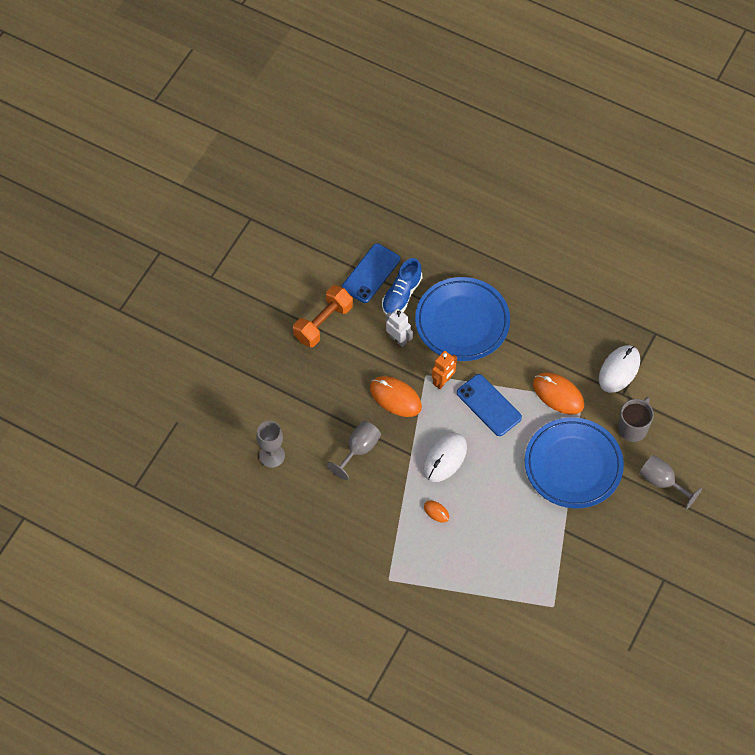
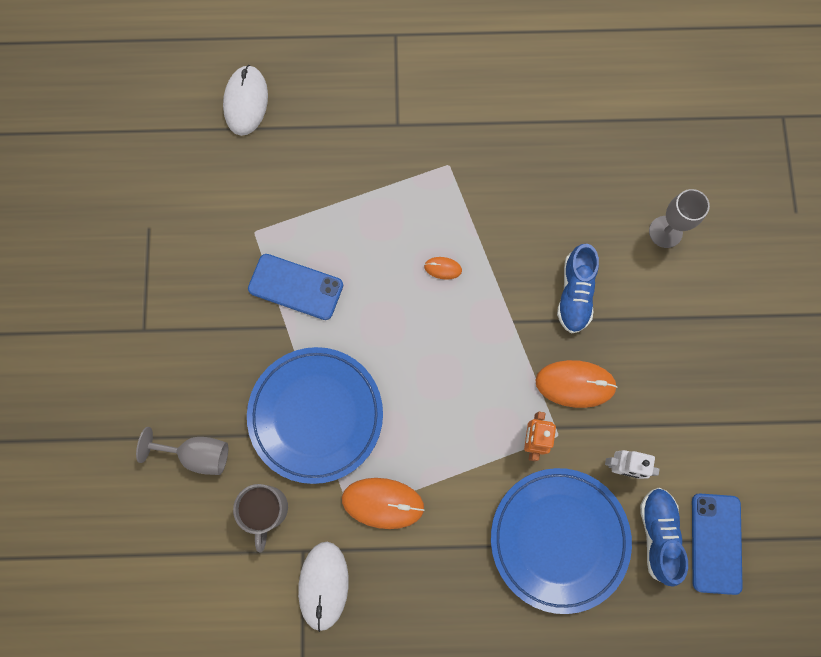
camera: 150 degrees right, 15 degrees up
(323, 323) = (725, 435): orange dumbbell -> none
(359, 450) = (574, 293): grey goblet -> blue shoe
(445, 458) = (471, 338): white mouse -> white mouse (246, 102)
(488, 405) = (459, 438): blue phone -> blue phone (296, 287)

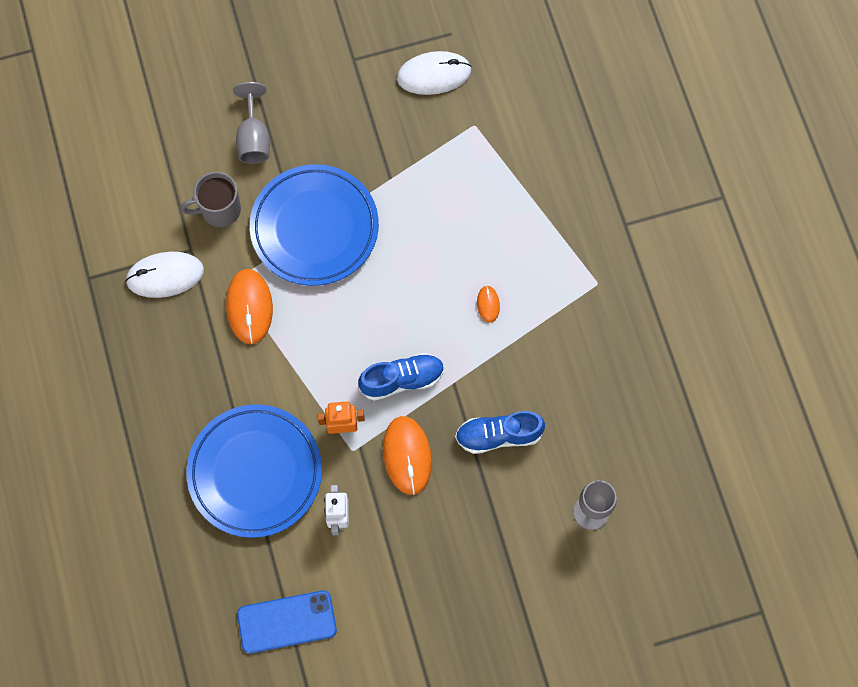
camera: 75 degrees right, 5 degrees down
(246, 102) = (603, 80): white mouse -> white mouse (434, 74)
(296, 287) = (431, 177): blue phone -> none
(657, 534) = (282, 564): blue shoe -> blue shoe (402, 380)

